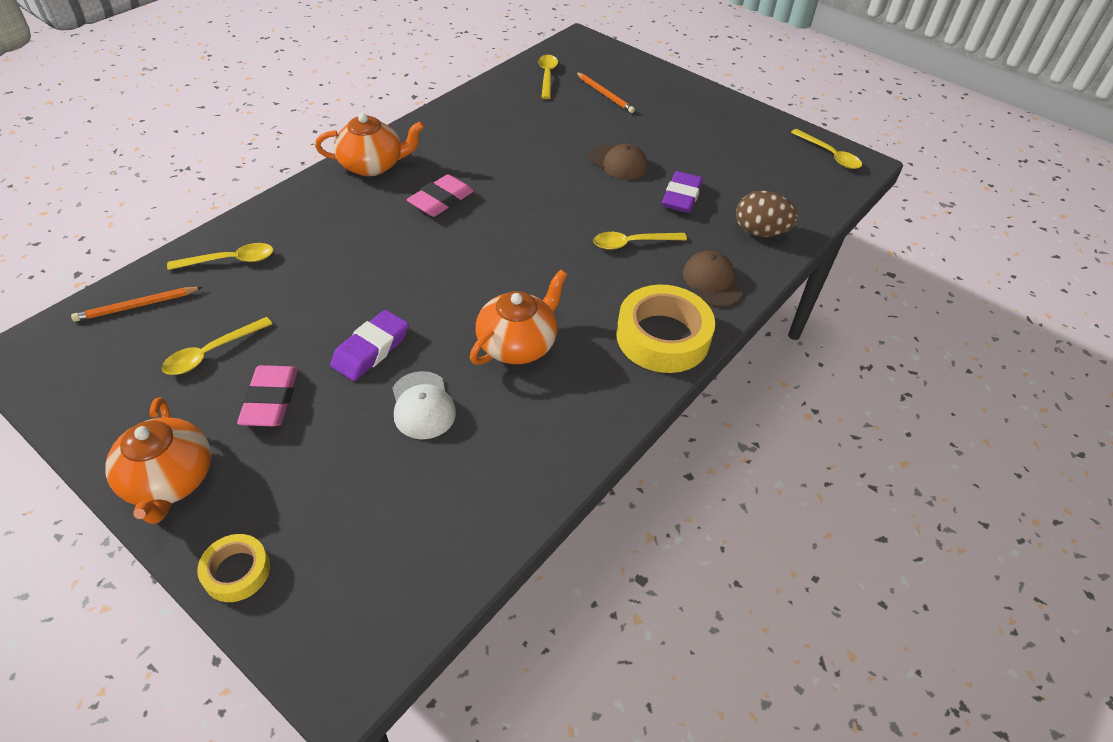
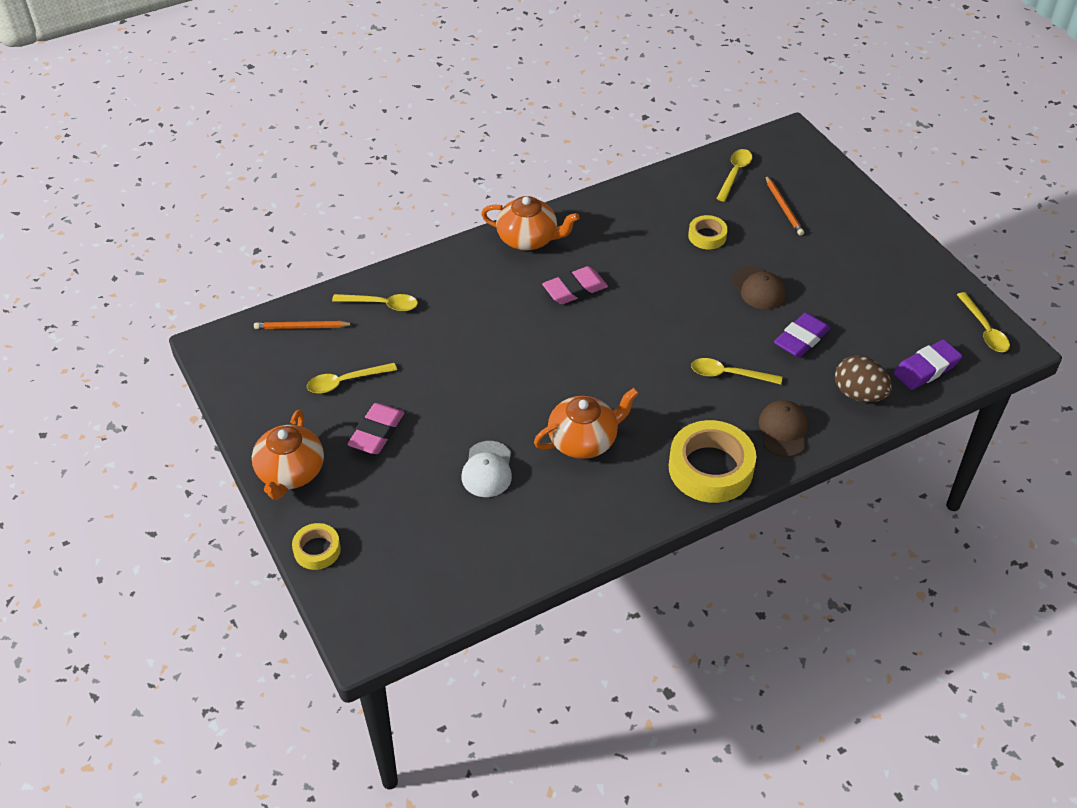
camera: 25 degrees right, 0 degrees up
(371, 350) = (465, 412): purple eraser -> purple eraser (926, 369)
(548, 129) = (707, 236): none -> yellow tape

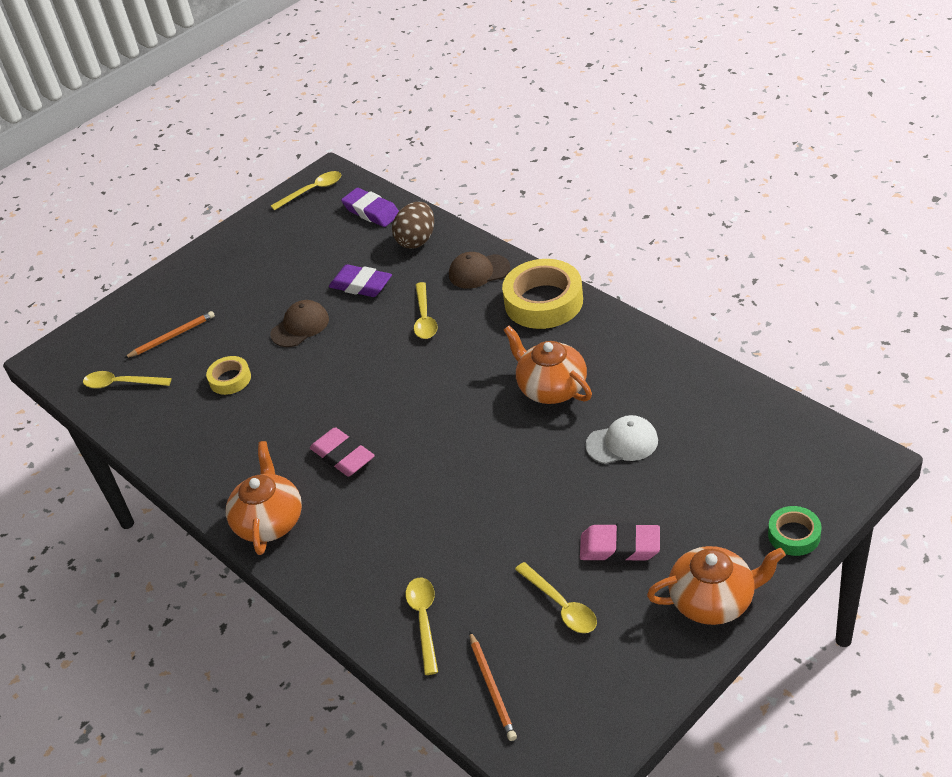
camera: 100 degrees left, 5 degrees down
(317, 550) = (794, 535): yellow tape -> green tape

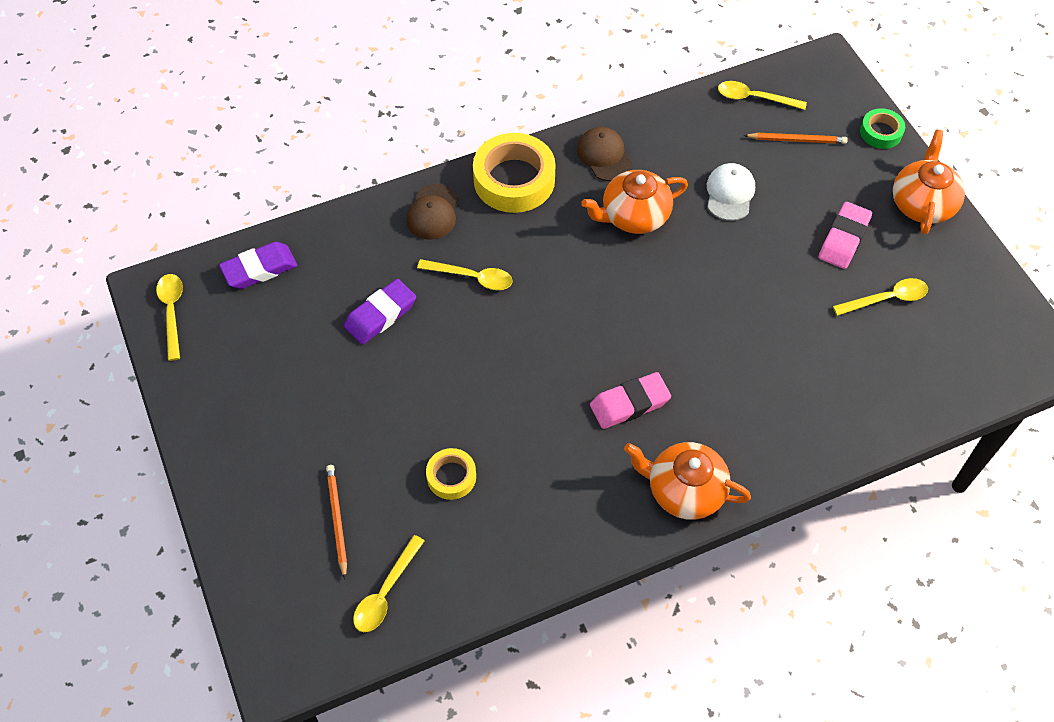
camera: 75 degrees left, 15 degrees up
(300, 326) = (409, 388): brown cap -> brown cap (604, 156)
(417, 240) = (343, 245): brown egg -> none
(424, 620) = (862, 399): yellow spoon -> yellow spoon (754, 98)
(492, 688) = (951, 373): orange pencil -> orange pencil (797, 140)

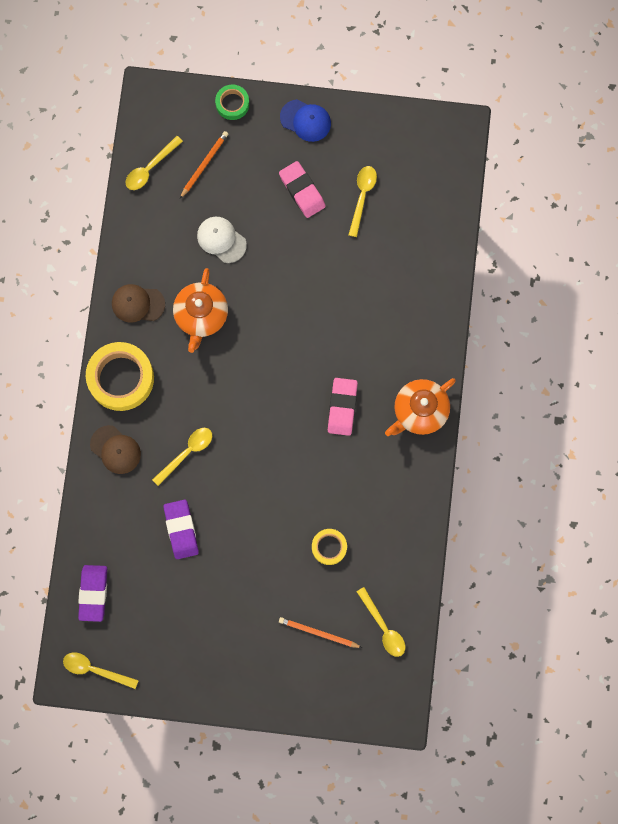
camera: 60 degrees left, 20 degrees up
(922, 204) = (305, 120): orange teapot -> blue cap

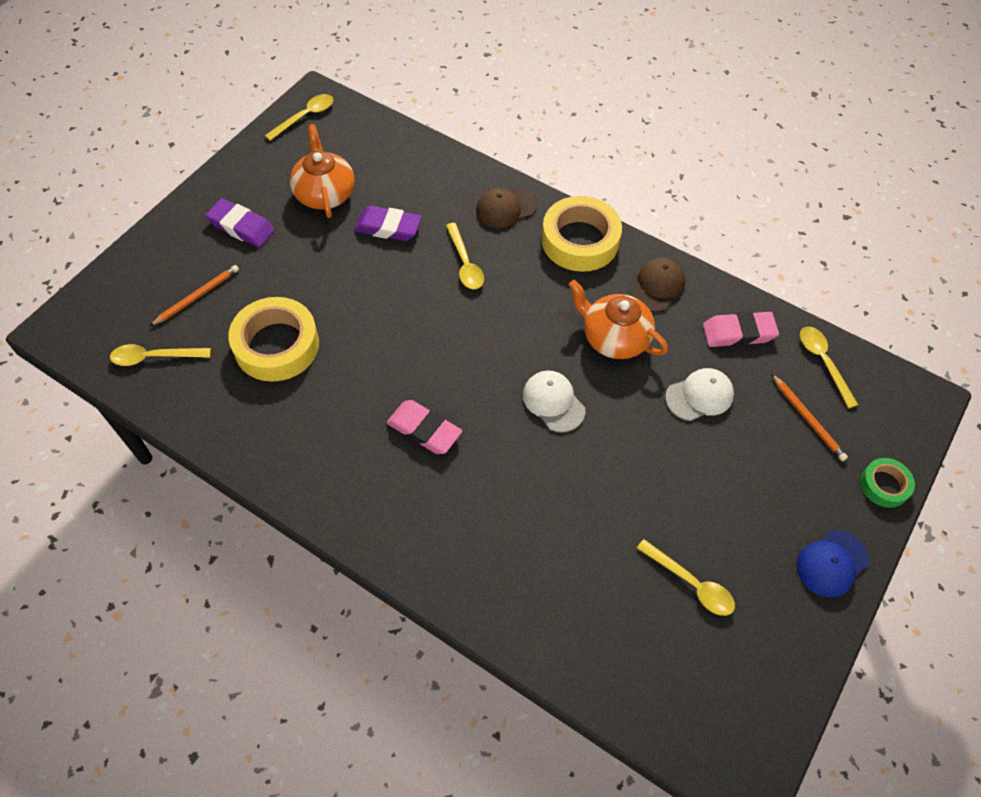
camera: 115 degrees right, 20 degrees down
(93, 593) = (375, 140): purple eraser -> purple eraser (241, 227)
(276, 333) = (553, 402): none -> white cap
(302, 191) = (729, 513): pink eraser -> pink eraser (738, 333)
(329, 547) = (276, 345): yellow tape -> yellow tape, size x1.90
(419, 411) = (367, 513): orange teapot -> orange teapot (325, 194)

